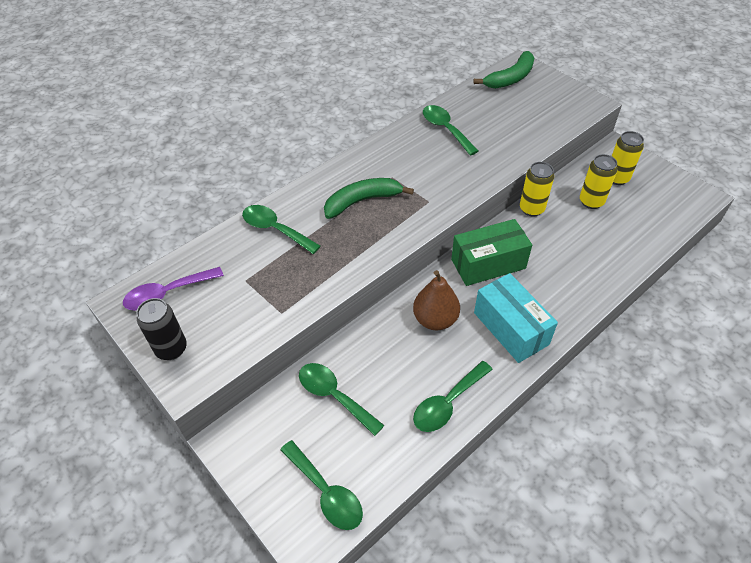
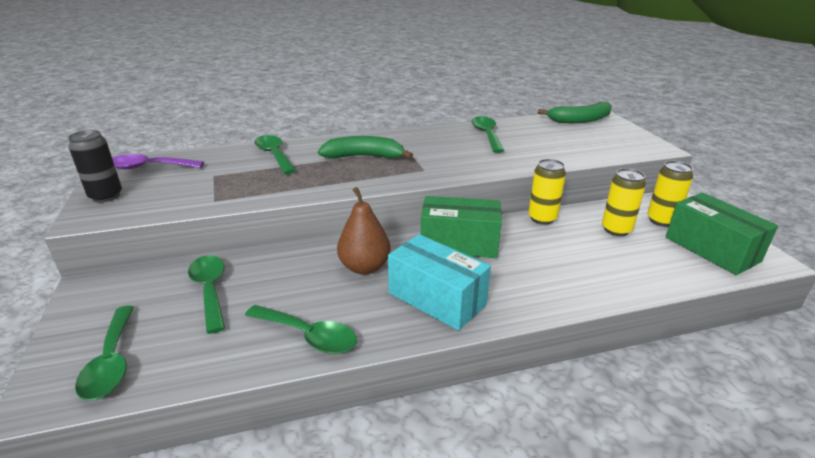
camera: 25 degrees right, 20 degrees down
(447, 403) = (308, 336): green spoon -> green spoon turned 135 degrees counterclockwise
(510, 328) = (437, 299): turquoise box -> turquoise box turned 45 degrees counterclockwise
(663, 199) = (711, 249): none -> green box

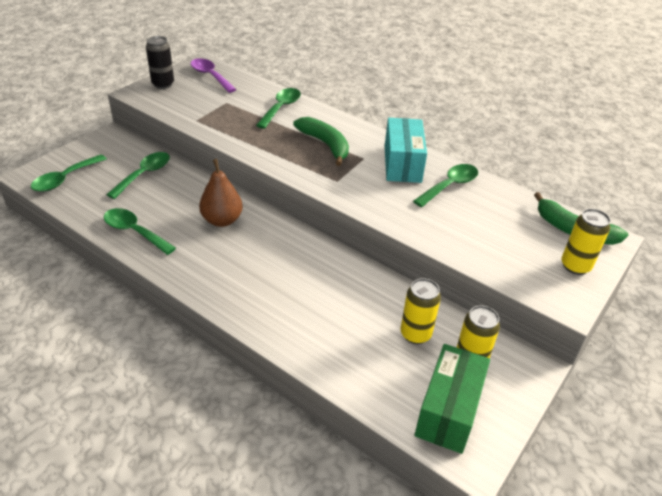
camera: 50 degrees right, 10 degrees up
(308, 336) = (135, 232): green spoon -> green spoon turned 135 degrees clockwise
(437, 299) = (216, 268): turquoise box -> turquoise box (402, 164)
(459, 244) = (295, 251): green box -> none
(542, 218) = (384, 282): yellow can -> yellow can (575, 266)

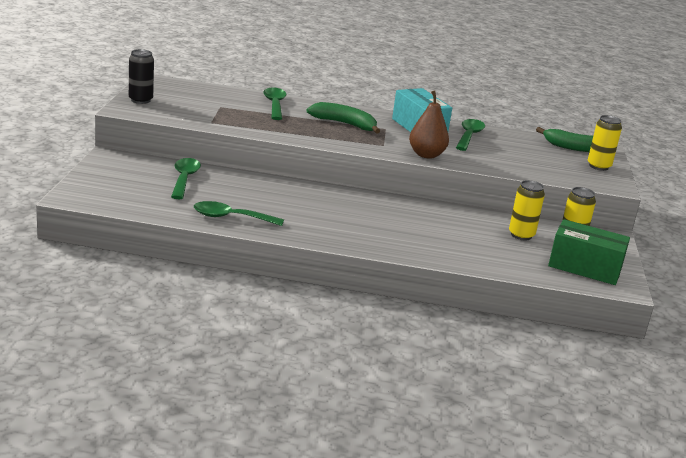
camera: 30 degrees left, 15 degrees down
(65, 179) = (111, 193): green spoon -> none
(210, 76) = (178, 89): purple spoon -> none
(222, 220) = (297, 197): brown pear -> brown pear (426, 155)
(448, 410) = (584, 268): green box -> green box turned 60 degrees counterclockwise

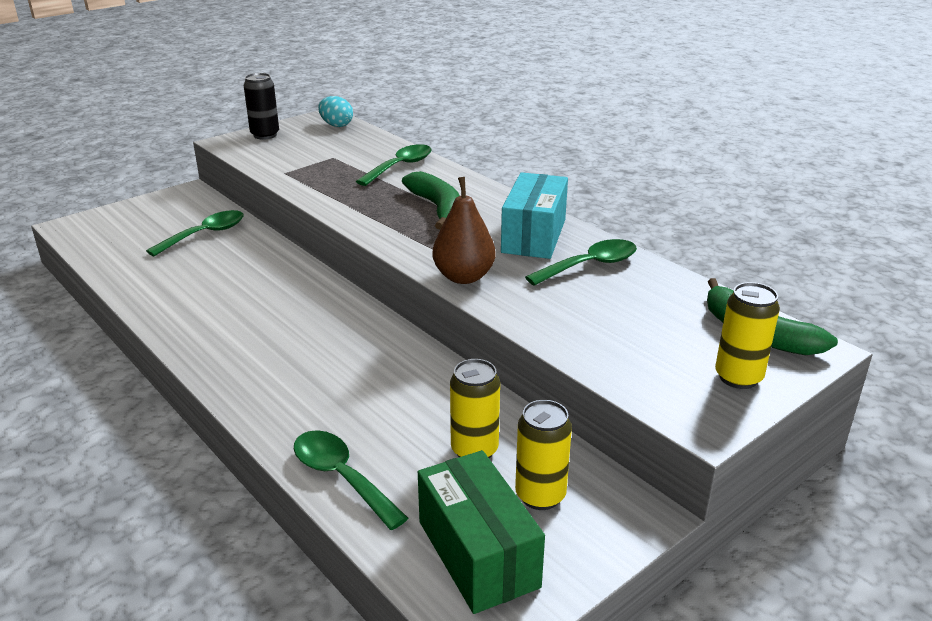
camera: 45 degrees right, 5 degrees up
(175, 85) = (336, 125): none -> turquoise egg
(231, 217) = (159, 293): green spoon -> green spoon (342, 477)

